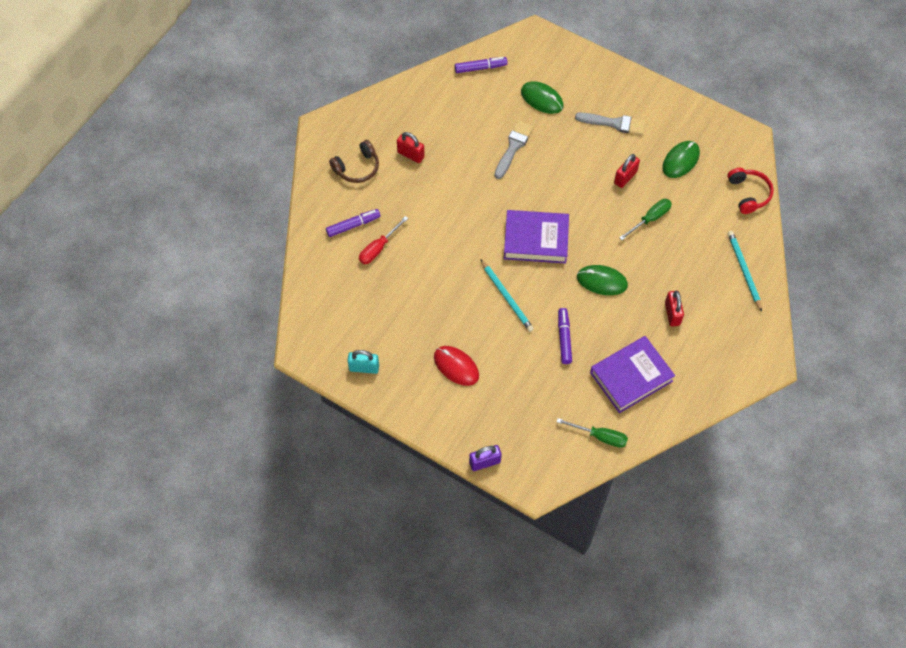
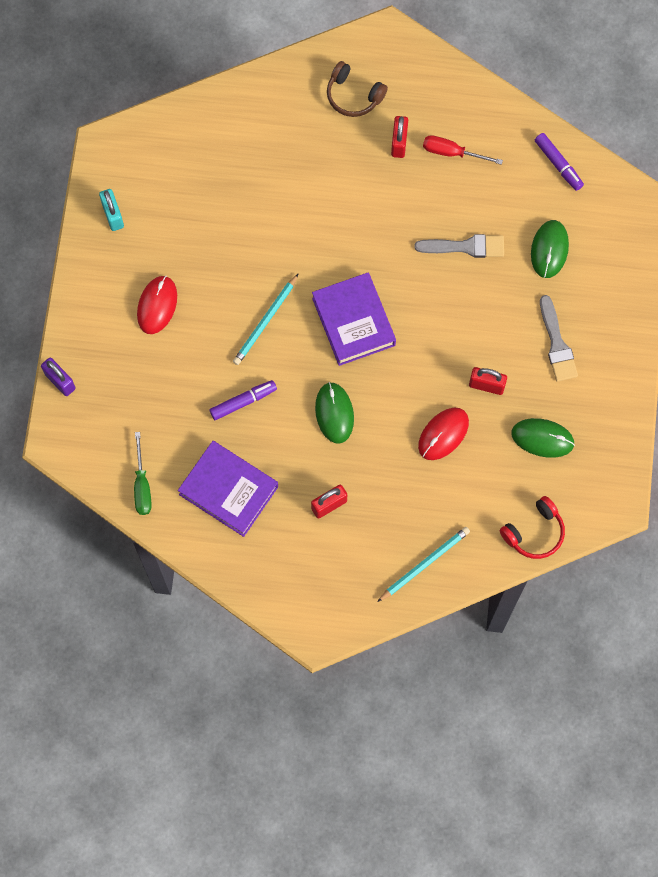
camera: 65 degrees right, 10 degrees up
(353, 225) = (278, 126): purple marker -> none
(378, 248) = (262, 164): red screwdriver -> red screwdriver (452, 153)
(650, 219) = (443, 434): green screwdriver -> red mouse

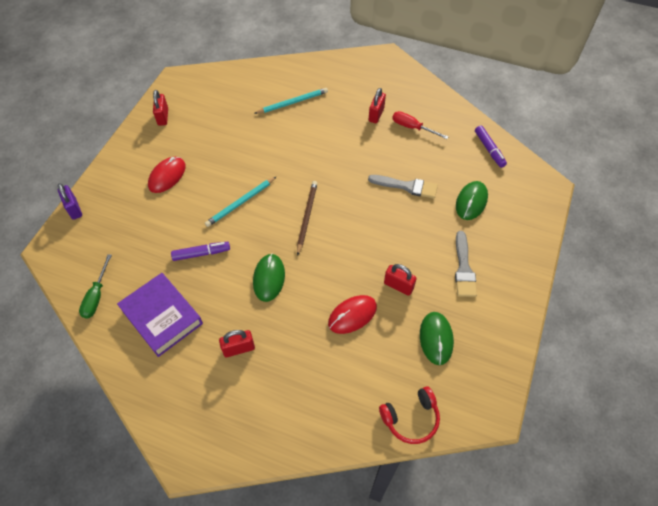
camera: 15 degrees right, 15 degrees down
(113, 215) = (163, 117): turquoise padlock -> red padlock
(353, 96) = (353, 83): brown headphones -> none
(353, 321) = (306, 217): purple book -> brown pencil
(424, 564) = (304, 421): turquoise pencil -> turquoise pencil (292, 102)
(542, 438) = (436, 338): green mouse -> green mouse turned 60 degrees clockwise

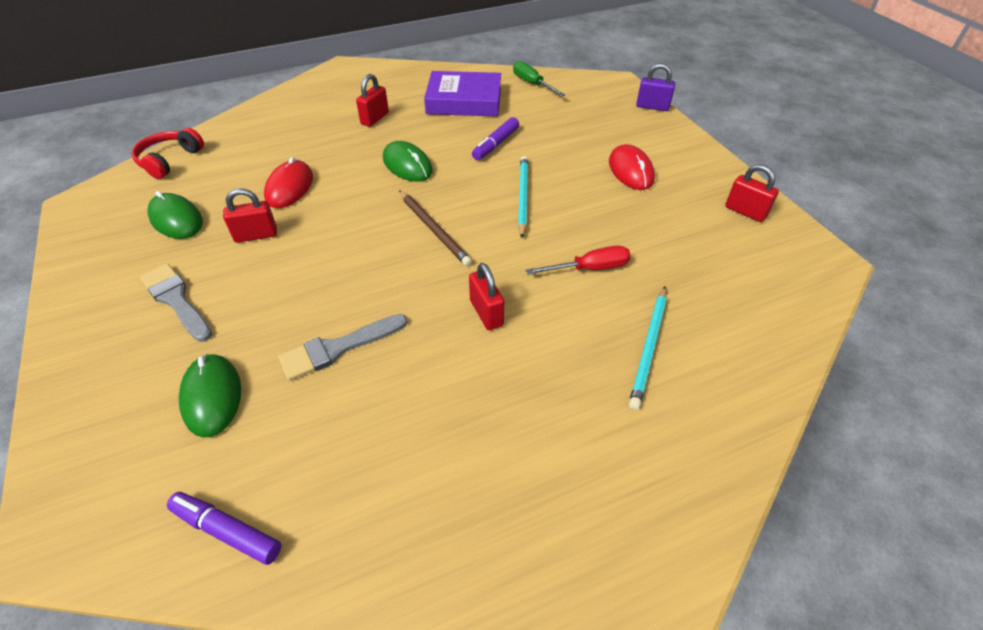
camera: 135 degrees right, 10 degrees down
(376, 115) = (504, 433): red padlock -> red padlock (486, 313)
(412, 127) = (416, 459): red screwdriver -> red screwdriver (589, 268)

